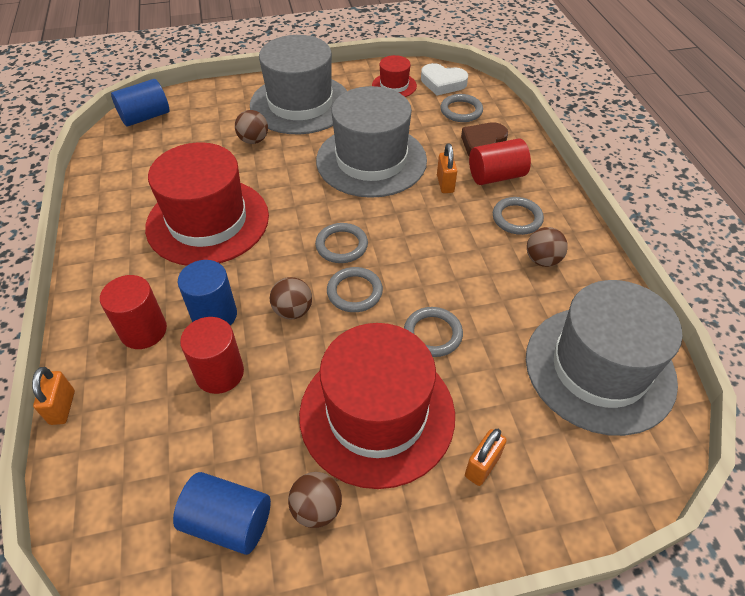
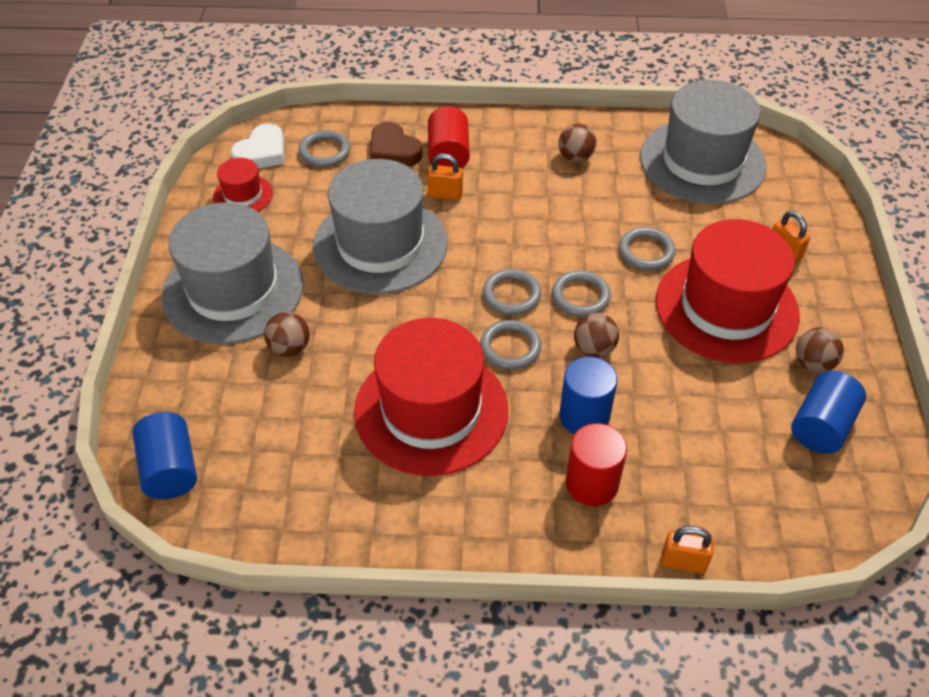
camera: 75 degrees left, 0 degrees up
(219, 373) = (662, 418): red cylinder -> none
(517, 218) = (515, 158): grey ring -> grey ring (510, 347)

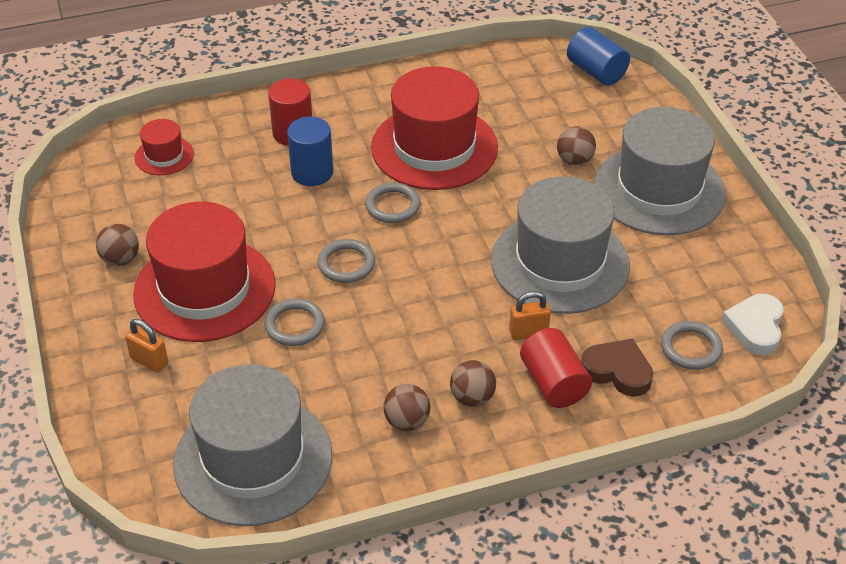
camera: 160 degrees right, 5 degrees down
(243, 195) = (730, 275): red hat -> red hat (164, 156)
(511, 295) = (411, 249): grey ring -> none
(594, 349) = (319, 222): brown ball -> brown ball (472, 397)
(683, 562) = (217, 107): orange padlock -> none
(821, 426) = (115, 212): blue cylinder -> none

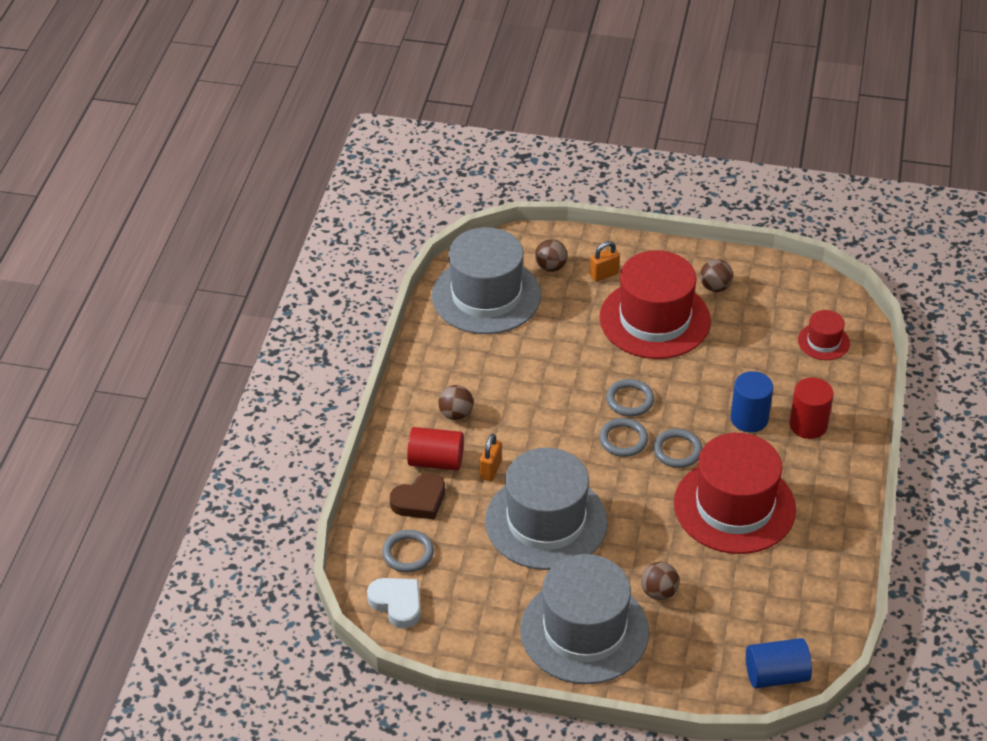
camera: 120 degrees right, 0 degrees up
(294, 325) = (587, 352): grey ring -> grey ring (623, 440)
(407, 421) = (461, 374): brown ball -> brown ball (550, 267)

